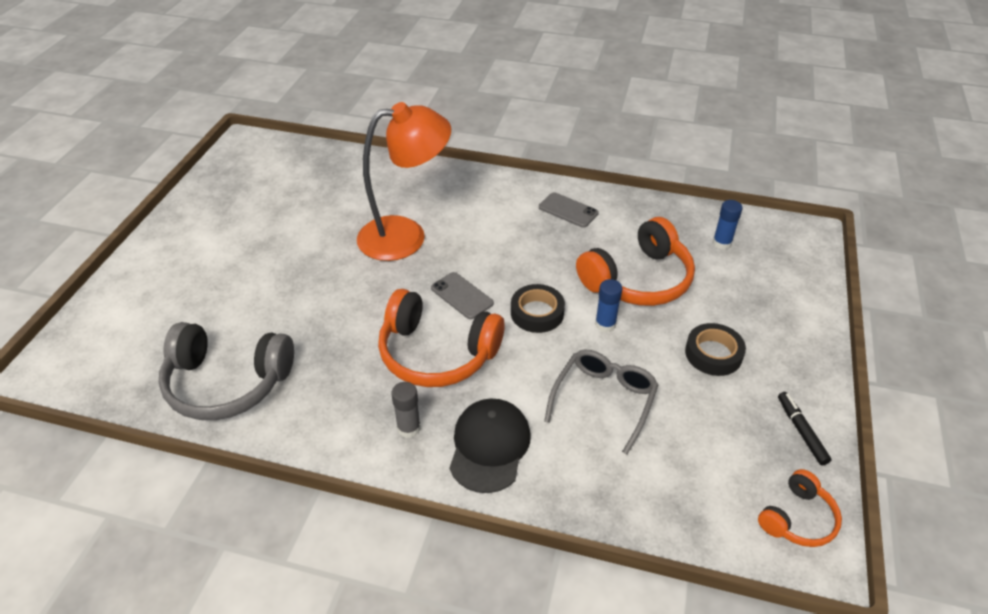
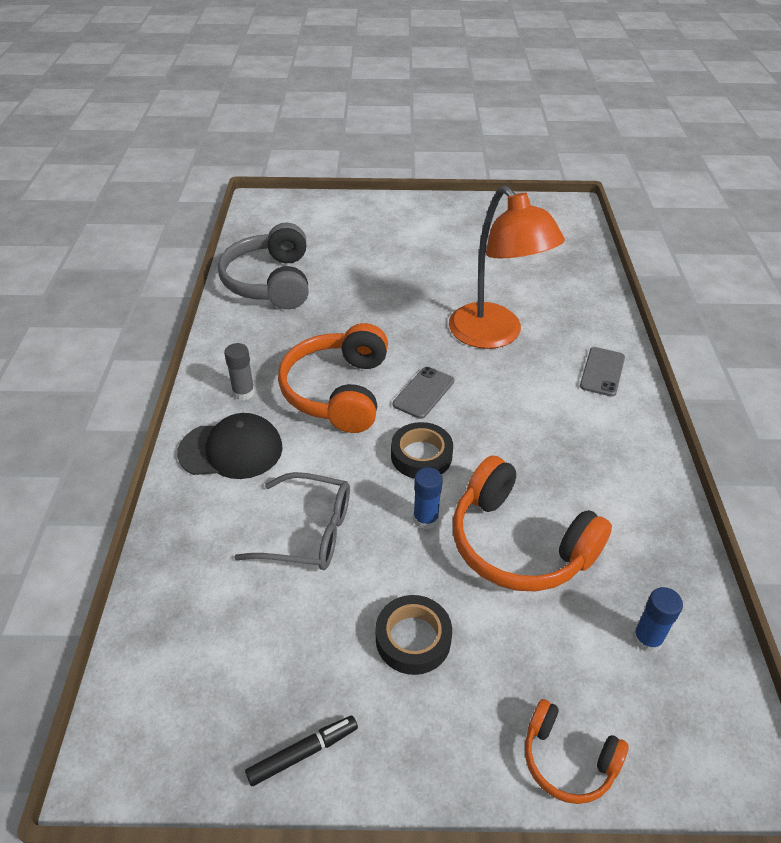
camera: 75 degrees right, 0 degrees up
(568, 210) = (616, 456): grey phone -> grey phone (602, 372)
(798, 518) = (165, 746): orange headphones -> orange headphones (567, 760)

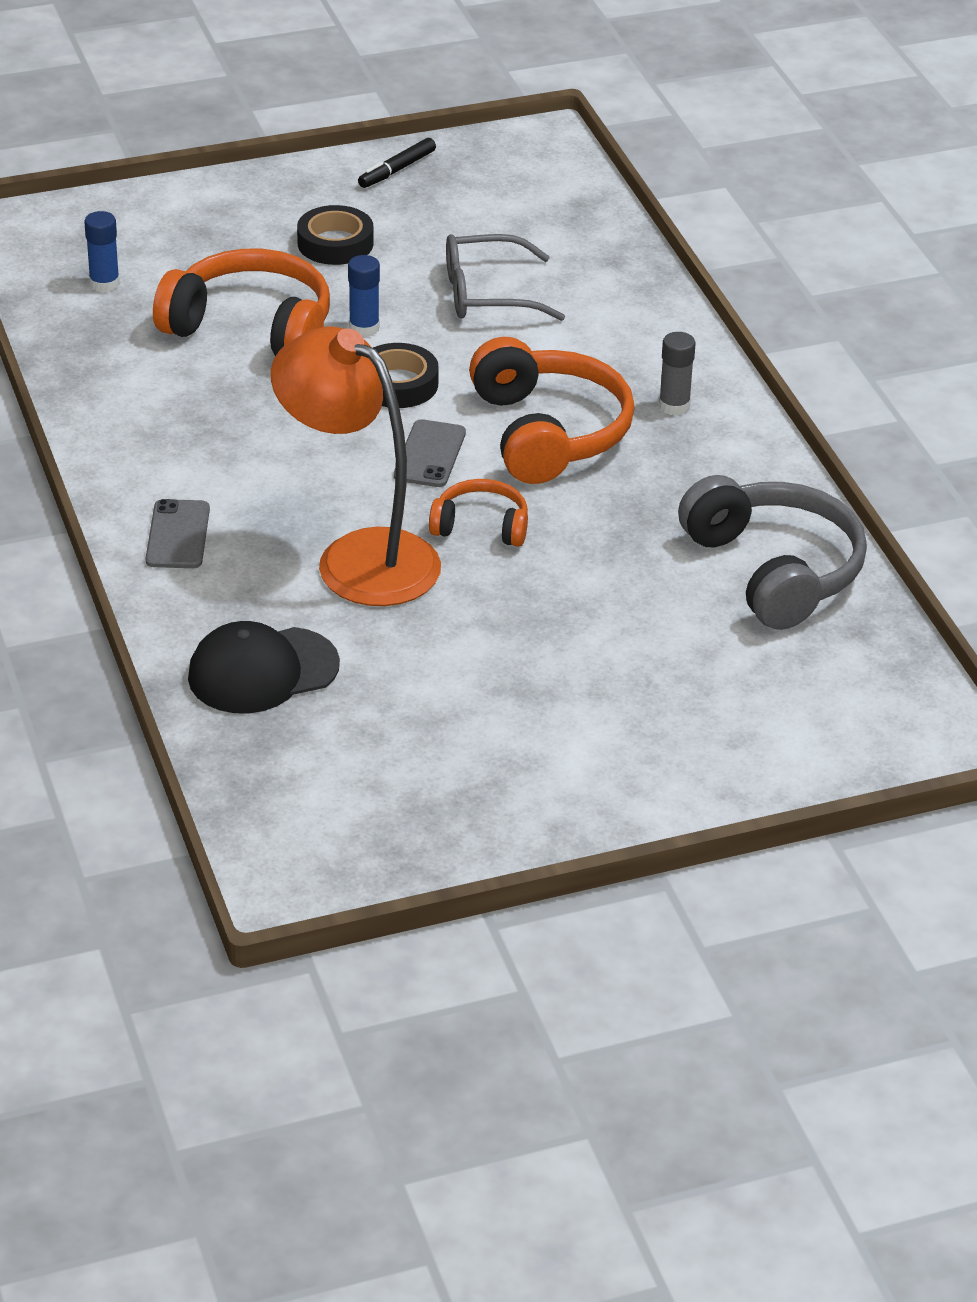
camera: 160 degrees right, 5 degrees down
(231, 450) = (634, 345): black cap -> black cap (262, 671)
(567, 760) = (172, 204): orange headphones -> orange headphones (481, 526)

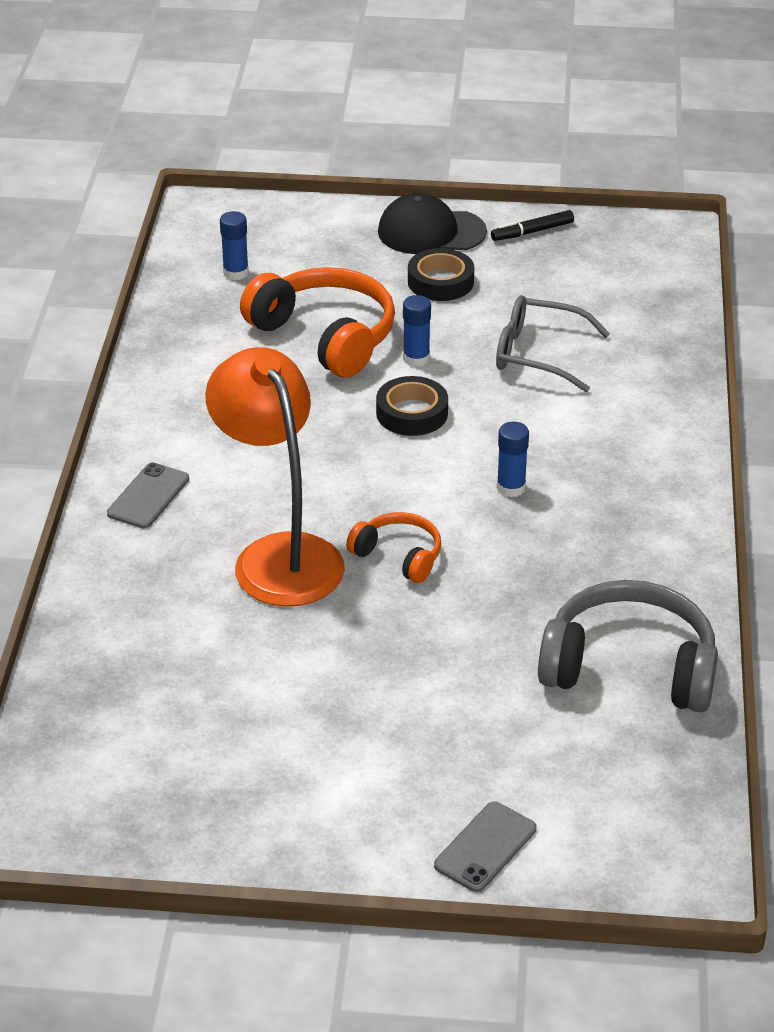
camera: 25 degrees right, 0 degrees up
(262, 671) = (134, 633): black cap -> black cap (431, 232)
(430, 454) = (398, 481): grey phone -> grey phone (485, 847)
(548, 432) = (511, 488): orange headphones -> blue glue stick
(674, 406) = (636, 492): grey glue stick -> none
(774, 570) = (629, 667): grey headphones -> grey headphones turned 75 degrees counterclockwise

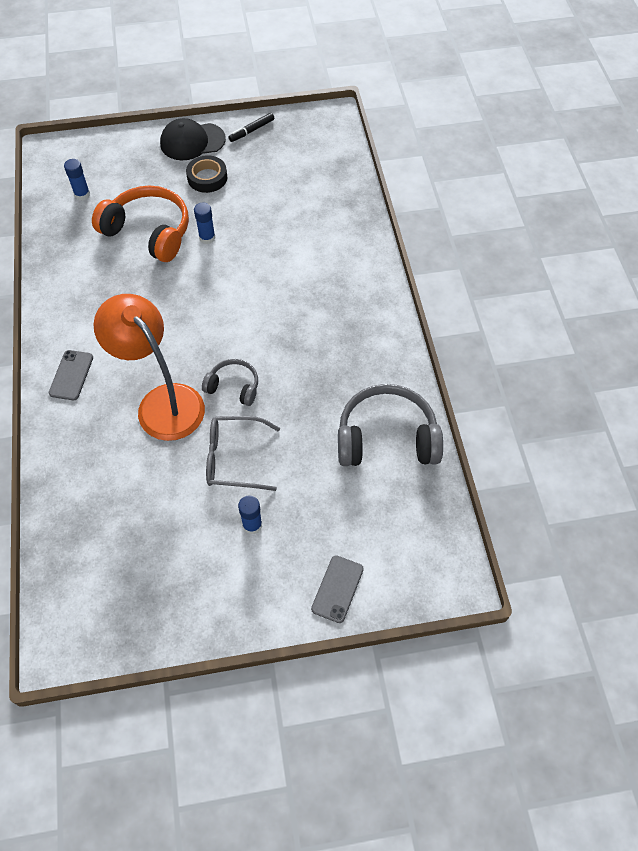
camera: 15 degrees left, 20 degrees up
(398, 556) = (233, 387): orange headphones -> grey headphones
(412, 413) = (215, 279): black tape -> none
(511, 488) = (286, 322): blue glue stick -> blue glue stick (252, 525)
(538, 354) = (277, 220): grey glasses -> grey glasses (234, 458)

